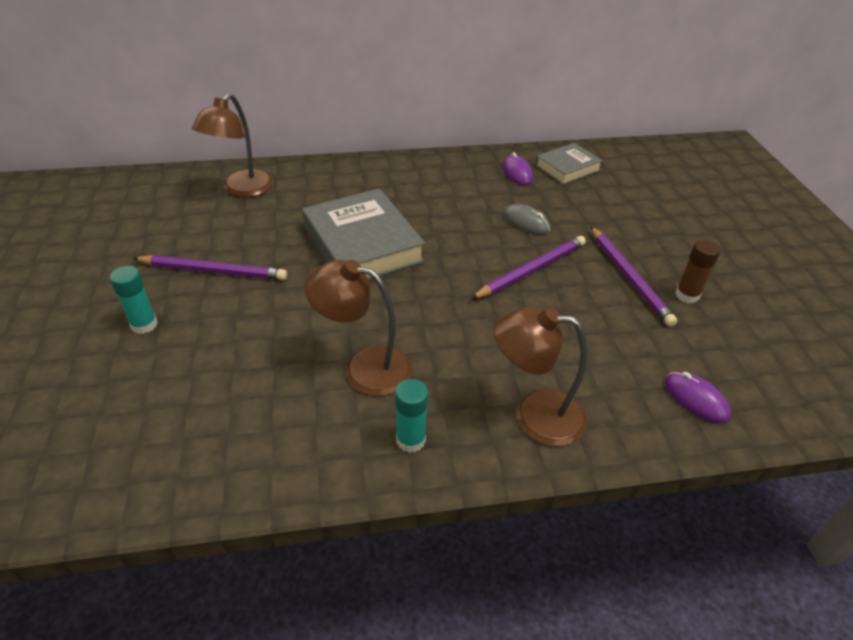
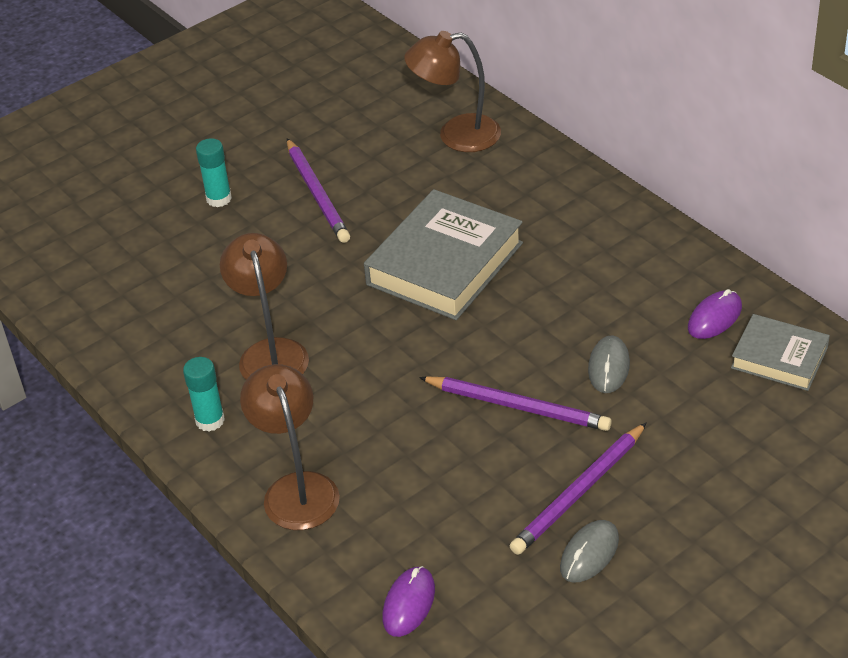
camera: 65 degrees right, 0 degrees up
(687, 295) = (589, 554): brown glue stick -> grey mouse

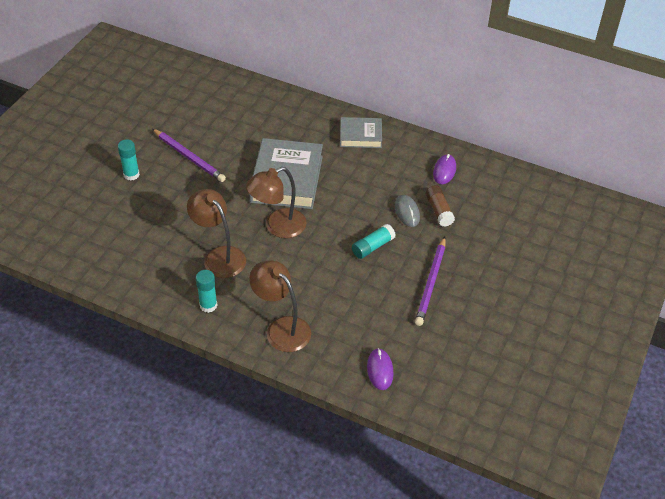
camera: 30 degrees left, 5 degrees up
(456, 135) = (249, 104): brown lamp -> brown lamp (278, 227)
(517, 406) = (373, 247): purple pencil -> turquoise glue stick
(589, 554) = (454, 313): grey mouse -> none
(665, 380) = (439, 211): none -> brown glue stick
(779, 358) = (487, 183): grey book -> grey book (360, 136)

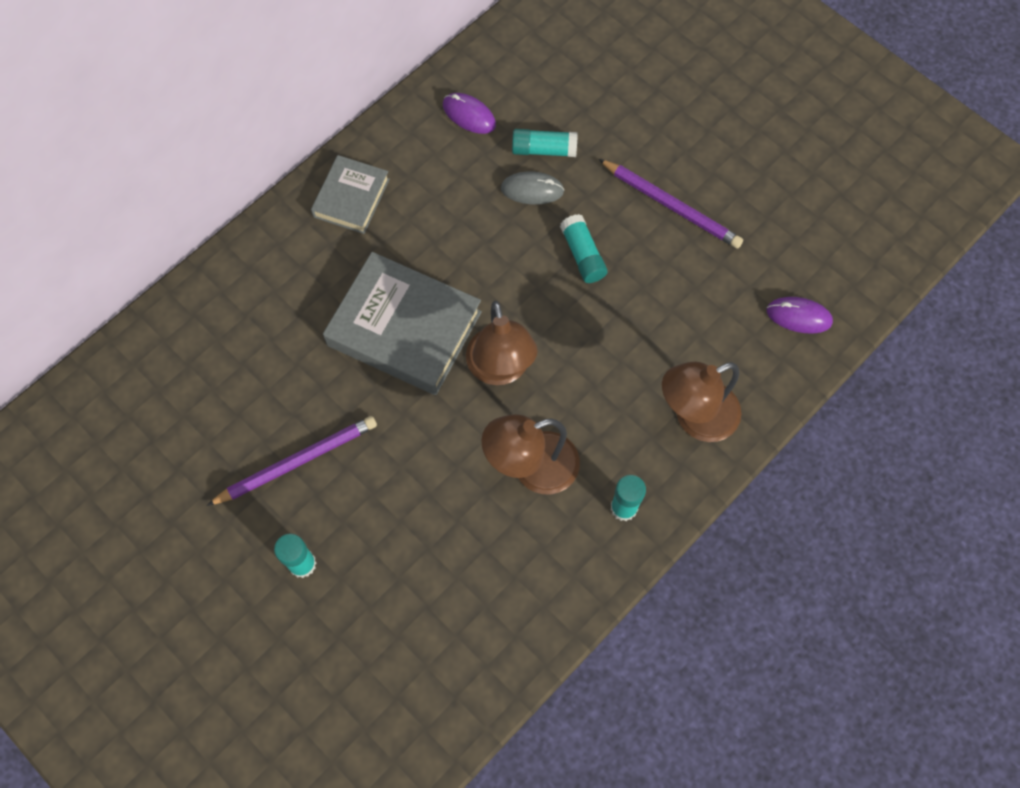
camera: 70 degrees left, 20 degrees up
(439, 211) = (544, 150): brown glue stick -> turquoise glue stick

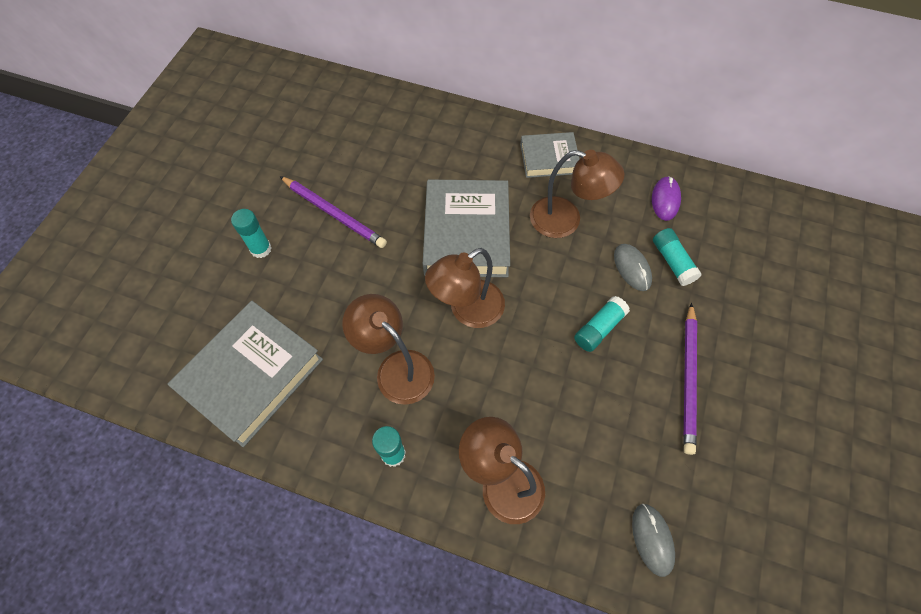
camera: 65 degrees right, 5 degrees down
(442, 222) = (566, 220): none -> brown lamp
(467, 624) = (252, 375): none -> grey book
(798, 316) = (652, 539): purple mouse -> grey mouse

